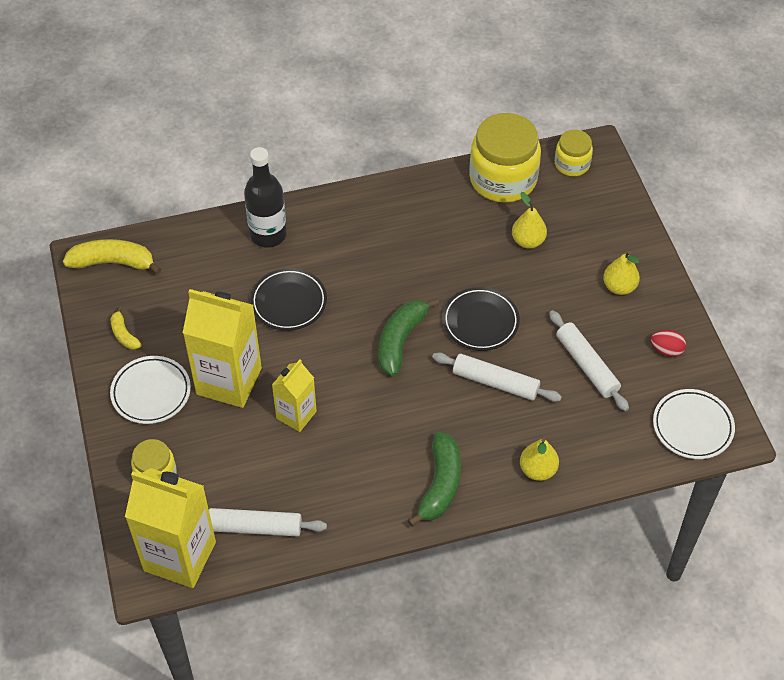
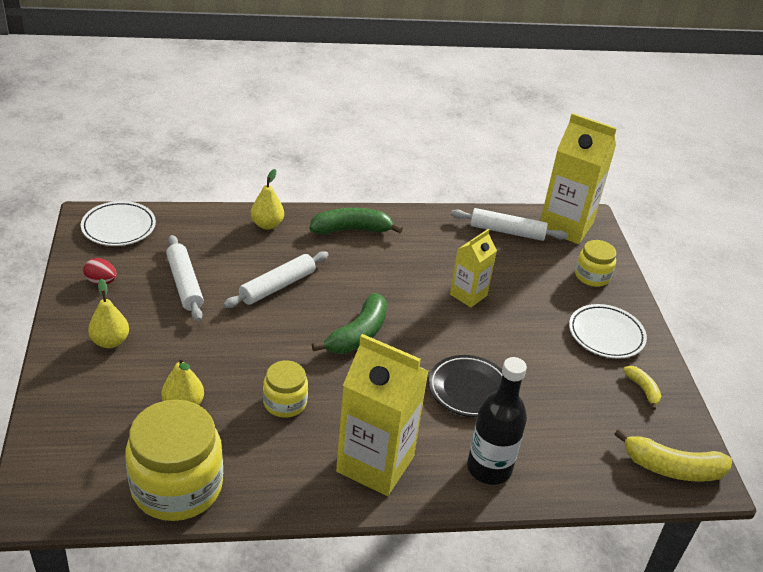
camera: 175 degrees left, 15 degrees down
(229, 381) = (531, 331): yellow carton -> yellow carton (375, 464)
(440, 485) = (352, 230): green banana -> green banana turned 60 degrees clockwise
(480, 322) = (271, 336): black plate -> none
(495, 382) = (277, 286): white rolling pin -> white rolling pin turned 75 degrees counterclockwise
(572, 164) = (76, 490): yellow jar -> yellow jar (285, 403)

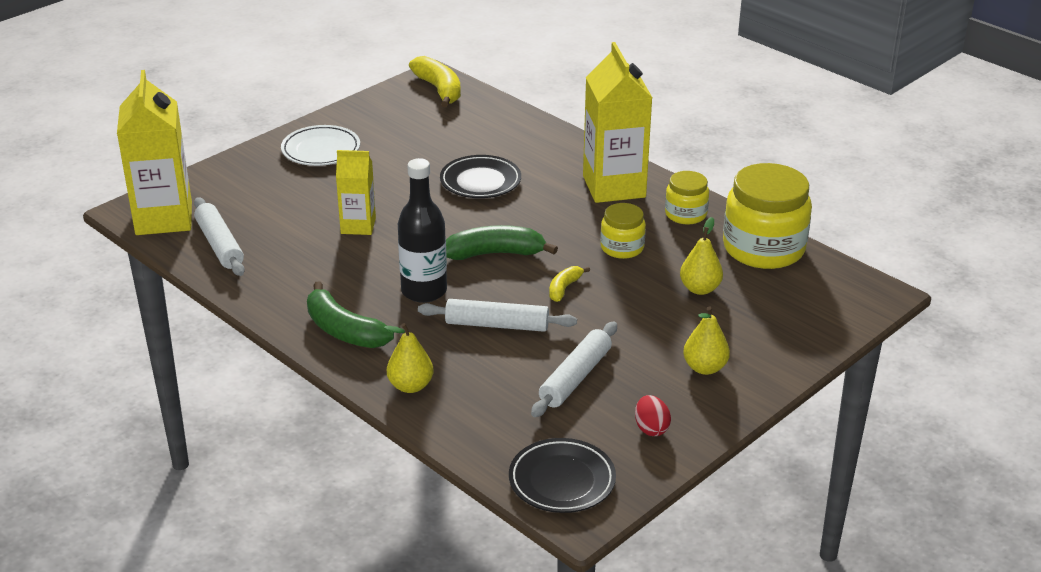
camera: 125 degrees left, 5 degrees down
(119, 227) = (562, 480): white plate -> black plate
(489, 468) = (546, 147): black bottle -> black bottle (424, 291)
(592, 276) = (239, 180): yellow jar -> yellow jar (685, 214)
(643, 390) = (370, 119): yellow banana -> yellow banana (564, 288)

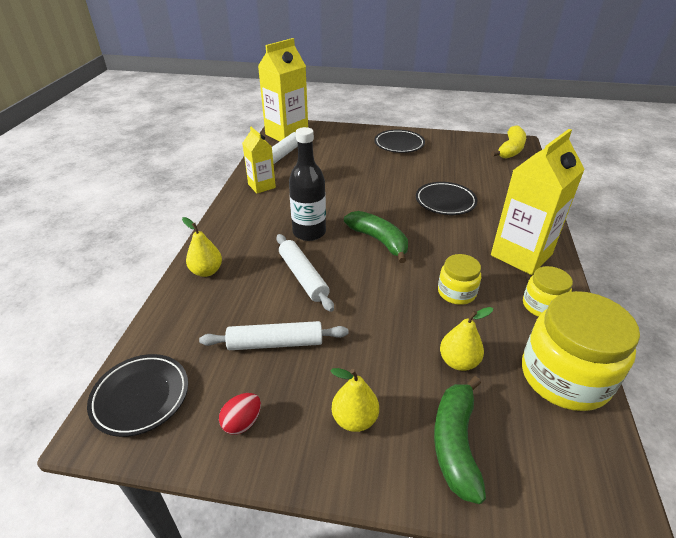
camera: 55 degrees right, 5 degrees up
(321, 150) = (399, 144): white plate -> black plate
(343, 330) = (242, 222): green banana -> green banana (455, 443)
(358, 226) = (346, 183): yellow carton -> yellow carton (261, 186)
(564, 288) = (376, 287): yellow banana -> none

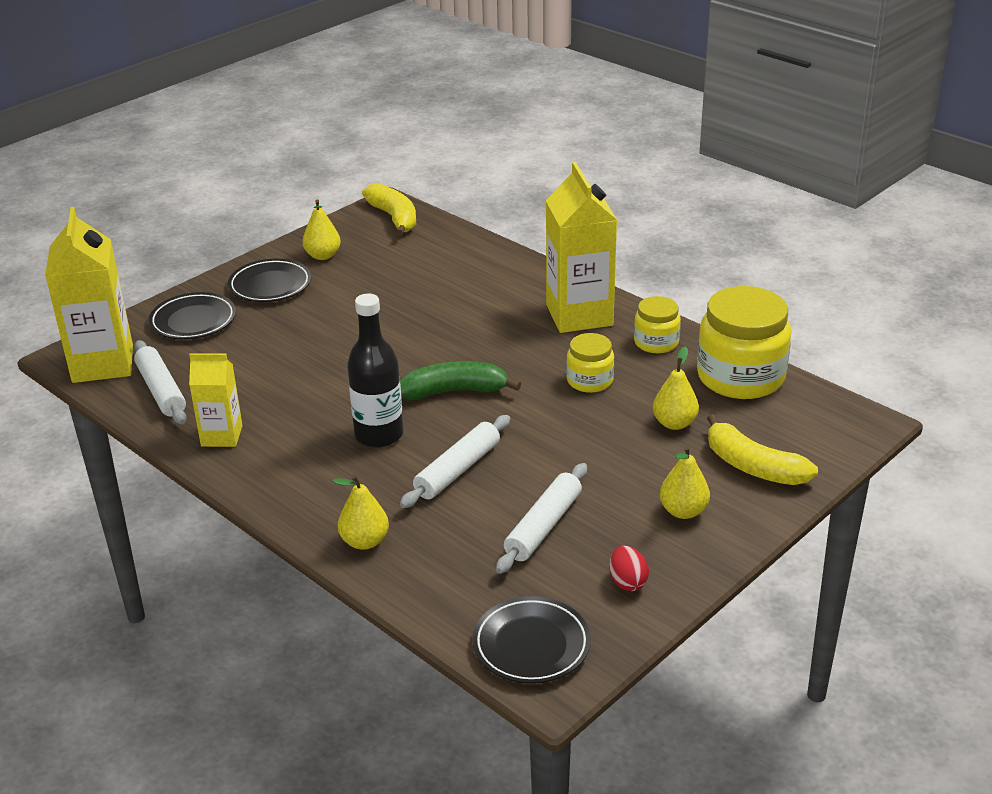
camera: 55 degrees left, 5 degrees down
(303, 277) = (458, 470): white rolling pin -> white rolling pin turned 60 degrees counterclockwise
(444, 146) = (323, 256): none -> yellow pear
(445, 201) = (438, 314): black plate -> black plate (193, 321)
(455, 443) = (753, 466): green banana -> yellow banana

